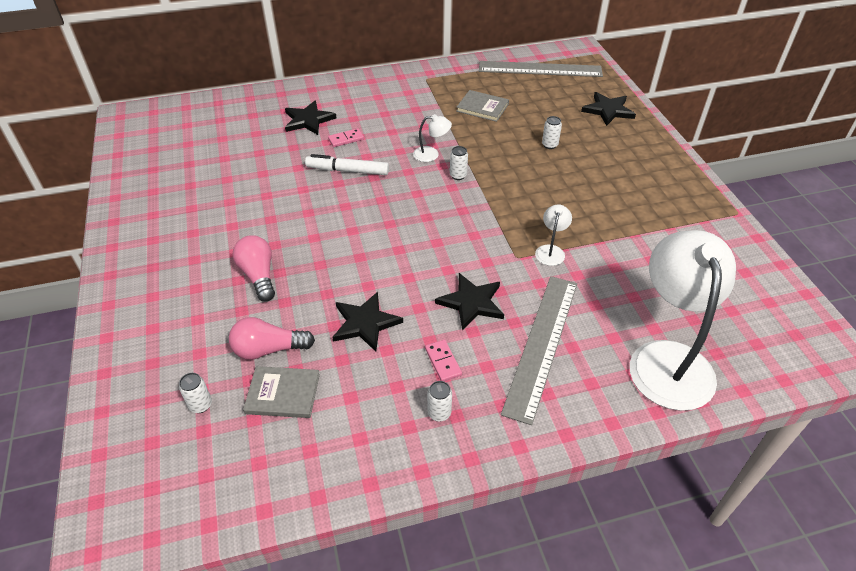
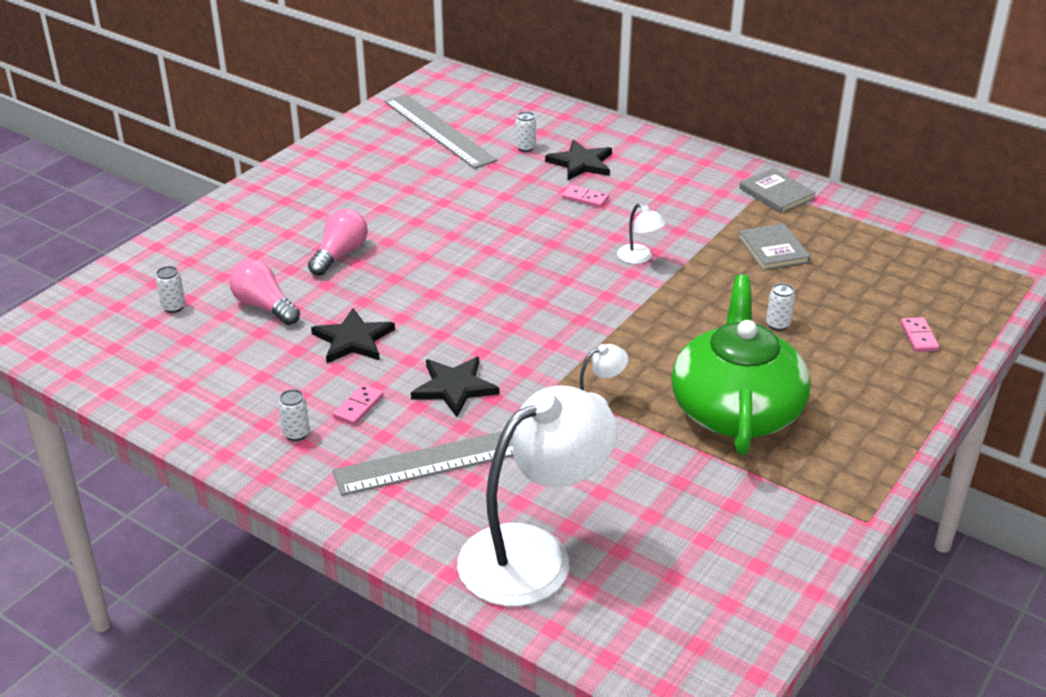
camera: 50 degrees right, 10 degrees down
(283, 394) = (227, 339): grey book -> grey book (776, 193)
(347, 171) = (540, 224): white marker -> none
(458, 175) = (630, 290): white can -> white can (525, 148)
(540, 69) = (918, 252): grey ruler -> grey ruler (439, 130)
(608, 110) = (918, 337): black star -> pink domino
(608, 202) = (736, 409): none -> green teapot

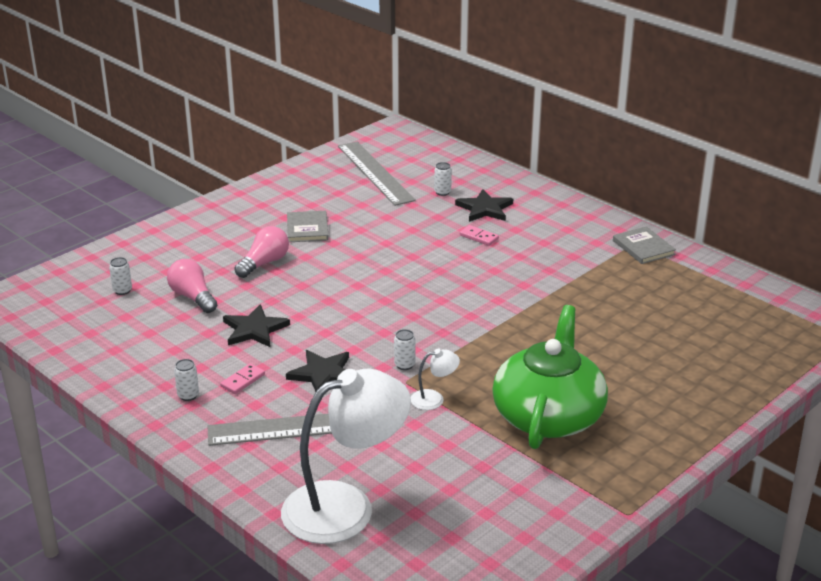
camera: 10 degrees right, 5 degrees down
(639, 258) = (508, 288): white lamp -> none
(773, 249) = (624, 292): grey book -> grey book (307, 229)
(778, 324) = (607, 353): white can -> white can (404, 365)
(918, 337) = (725, 375): pink domino -> none

